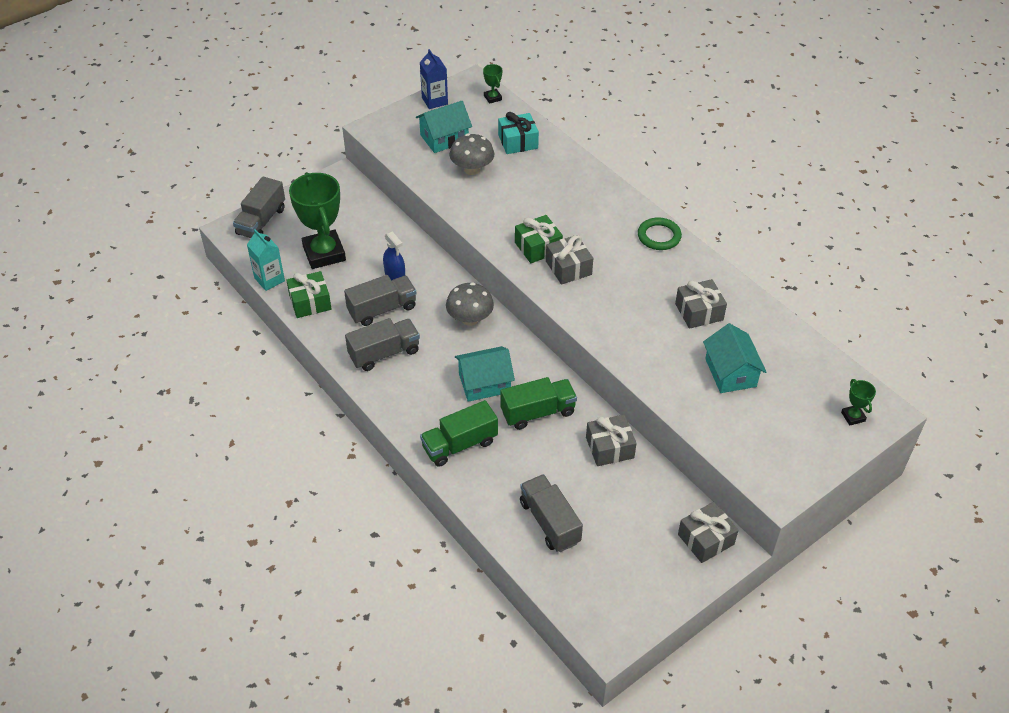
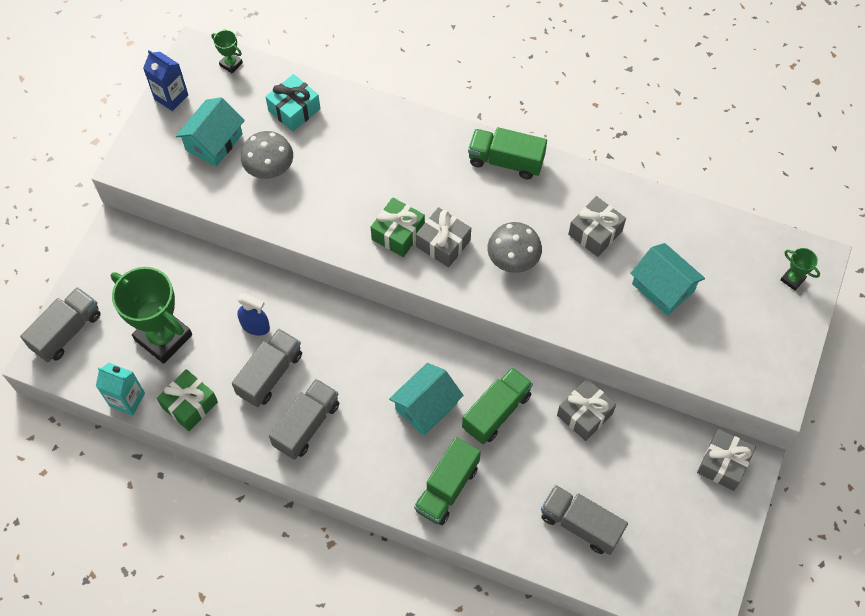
camera: 30 degrees left, 15 degrees up
(261, 221) = (67, 331): grey truck -> grey truck turned 135 degrees counterclockwise
(470, 319) = (365, 339): grey mushroom -> grey mushroom (513, 259)
(659, 236) = (506, 161): green ring -> green truck

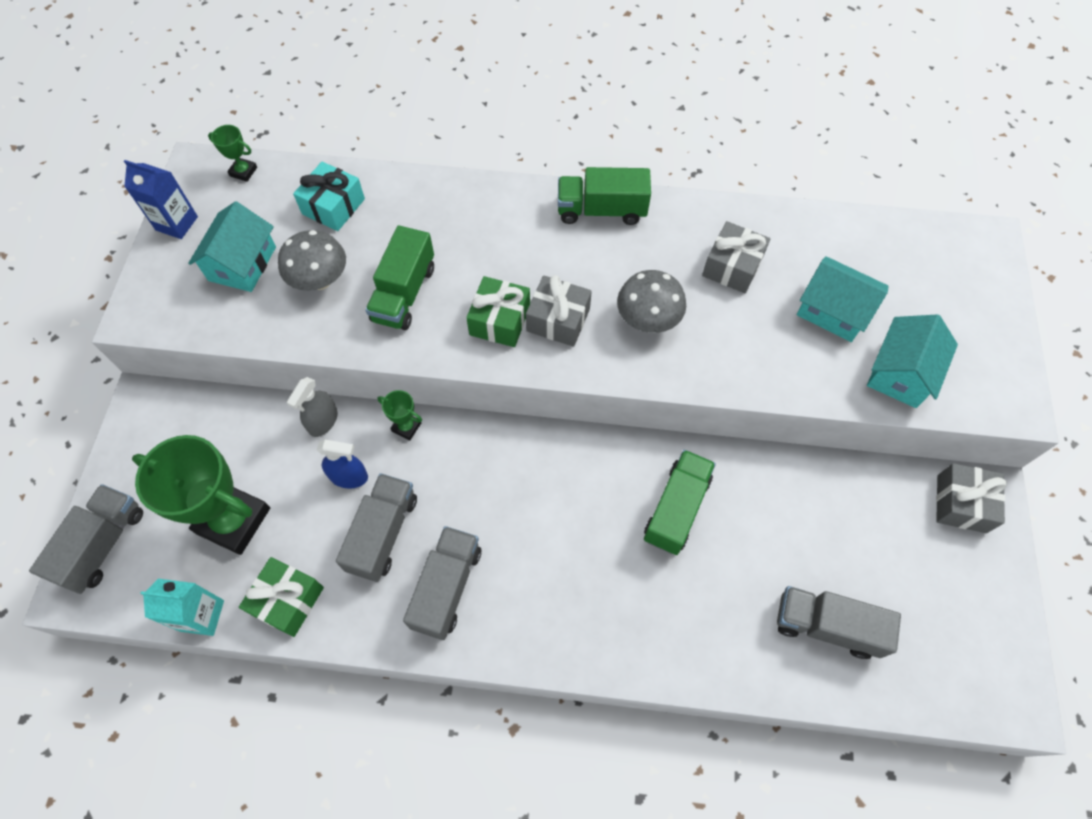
camera: 15 degrees left, 0 degrees up
(246, 279) = (323, 421): none -> grey spray bottle
(426, 406) = (589, 524): turquoise house -> turquoise house (901, 373)
(447, 488) = (647, 624): green truck -> green truck (404, 293)
(584, 414) = (781, 485): grey gift -> none
(792, 279) = (972, 268): green trophy -> green trophy (406, 427)

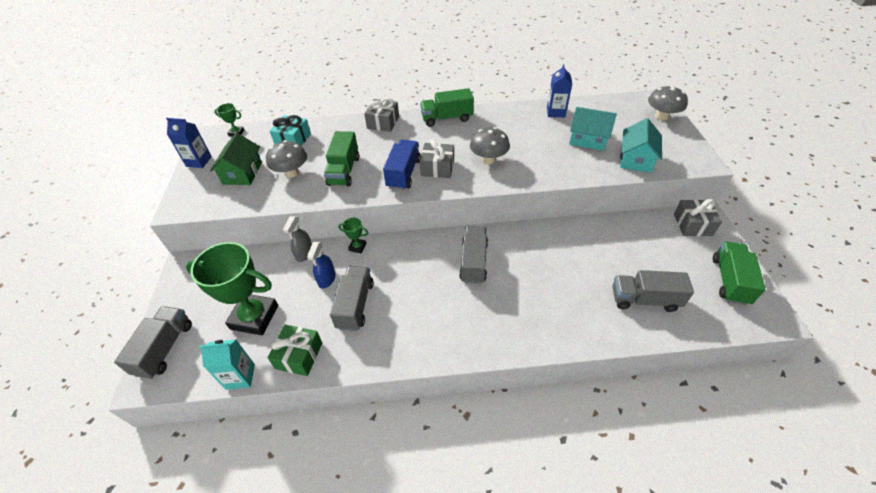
camera: 10 degrees left, 15 degrees down
(242, 263) = (242, 173): turquoise house -> green house
(349, 476) = (327, 279): blue spray bottle -> blue spray bottle turned 105 degrees clockwise
(447, 587) = (404, 326): grey truck -> grey truck (473, 262)
(500, 320) = (403, 173): green gift -> blue truck
(676, 509) = (533, 257): green truck -> green truck (729, 280)
(732, 267) = (526, 130): grey gift -> grey gift (383, 122)
(797, 235) = (555, 112): none -> blue carton
(984, 285) = (661, 116): none -> grey mushroom

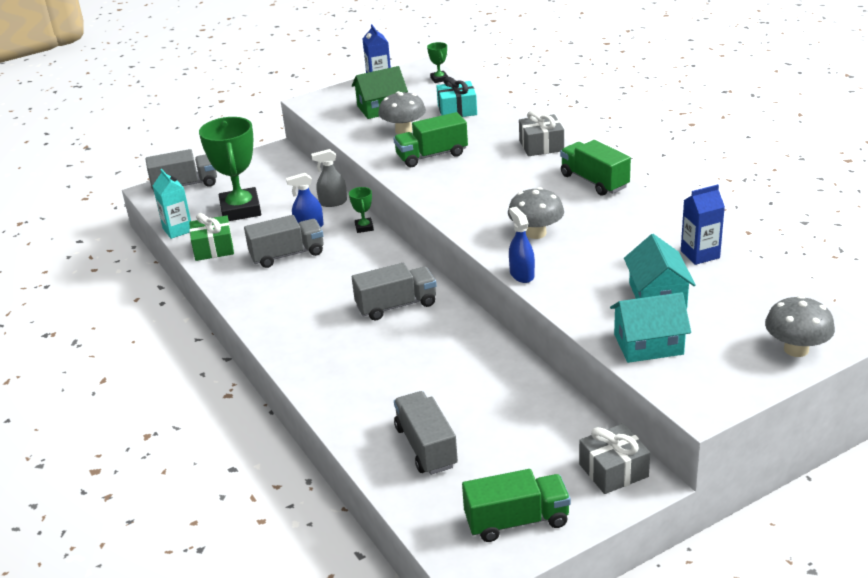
camera: 65 degrees right, 15 degrees down
(403, 173) = (458, 189): blue truck -> none
(437, 168) = (488, 206): grey gift -> none
(533, 181) = (522, 274): none -> blue spray bottle

